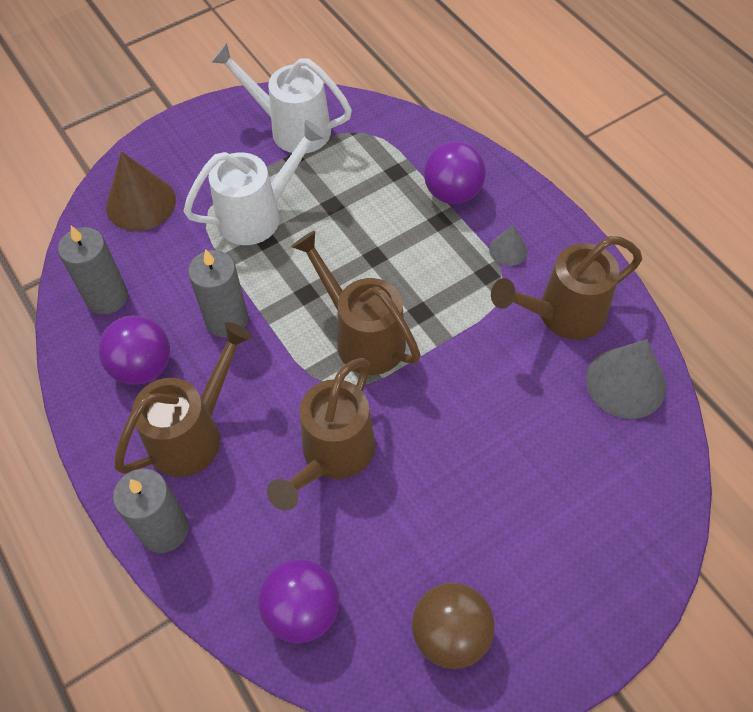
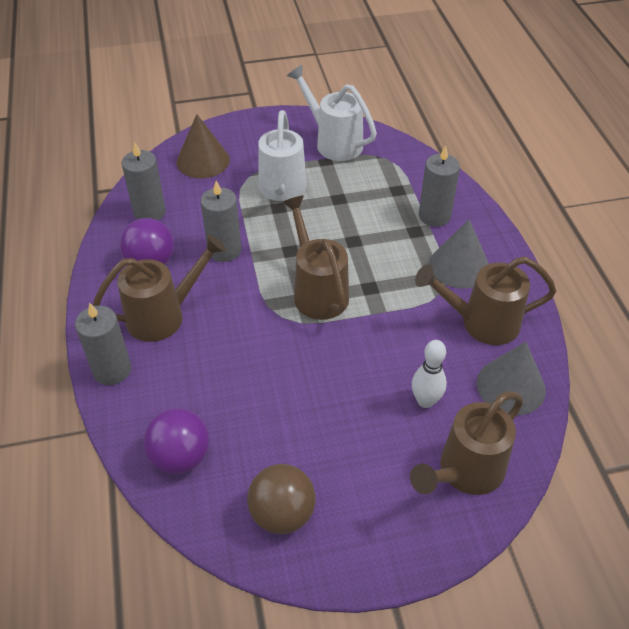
camera: 20 degrees right, 10 degrees down
(258, 215) = (281, 190): white watering can -> white watering can turned 105 degrees clockwise
(332, 455) = (255, 362): brown watering can -> brown watering can (465, 472)
(452, 193) = (434, 216): purple ball -> grey candle
(508, 250) = (459, 266): grey cone -> grey cone, size x1.90
(544, 434) = (425, 401): none -> white bowling pin

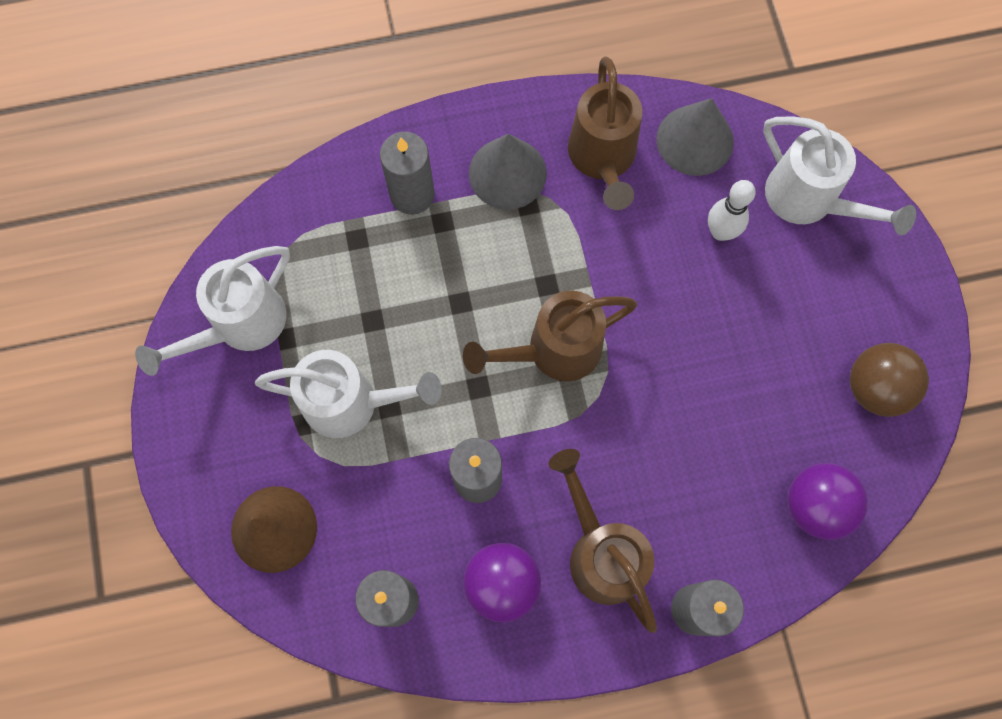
camera: 90 degrees left, 25 degrees up
(465, 472) = (809, 200): brown watering can -> white watering can

